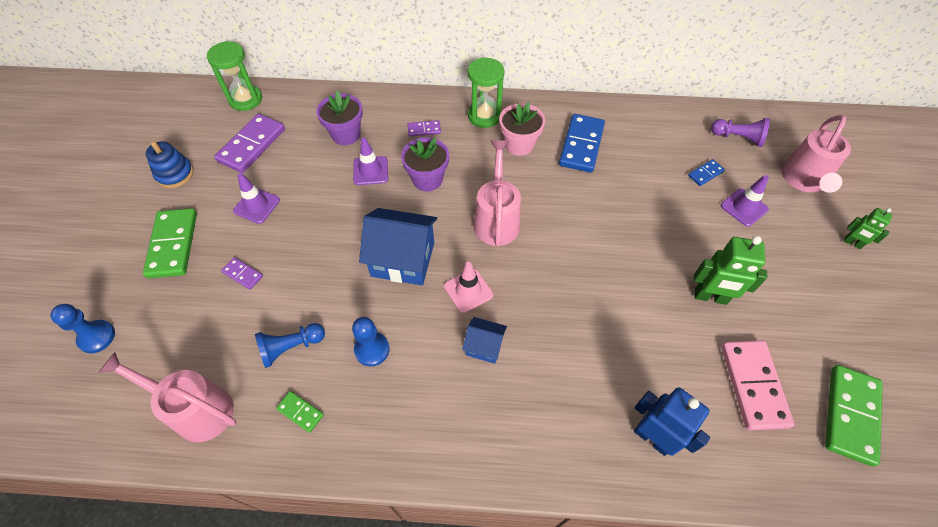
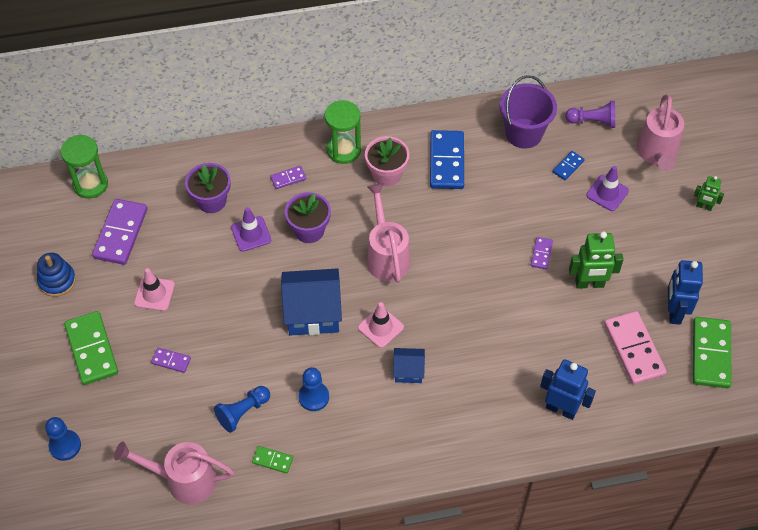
camera: 15 degrees left, 0 degrees up
(256, 205) = (154, 294): purple traffic cone -> pink traffic cone
(661, 253) = (541, 254): none -> purple domino
(664, 135) = (523, 133): none -> purple bucket
(808, 352) = (674, 312): none -> blue robot

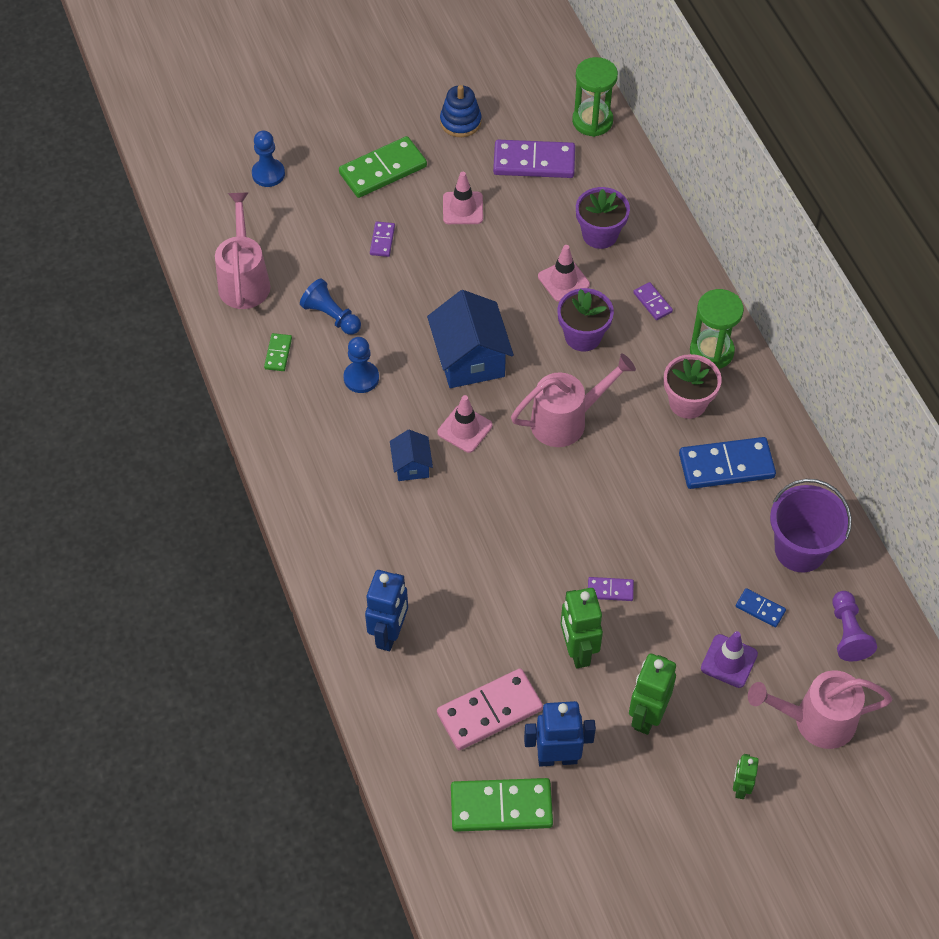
camera: 80 degrees right, 0 degrees up
(251, 234) = (563, 280): purple traffic cone -> pink traffic cone
(645, 250) = (646, 716): none -> green robot

